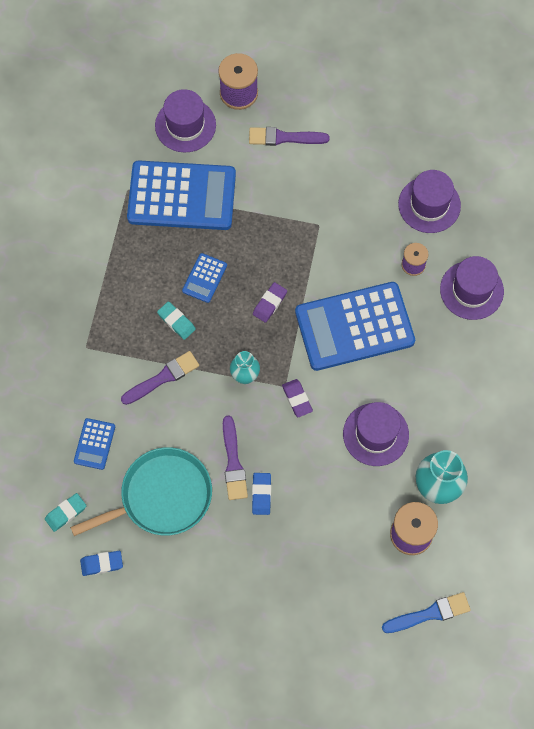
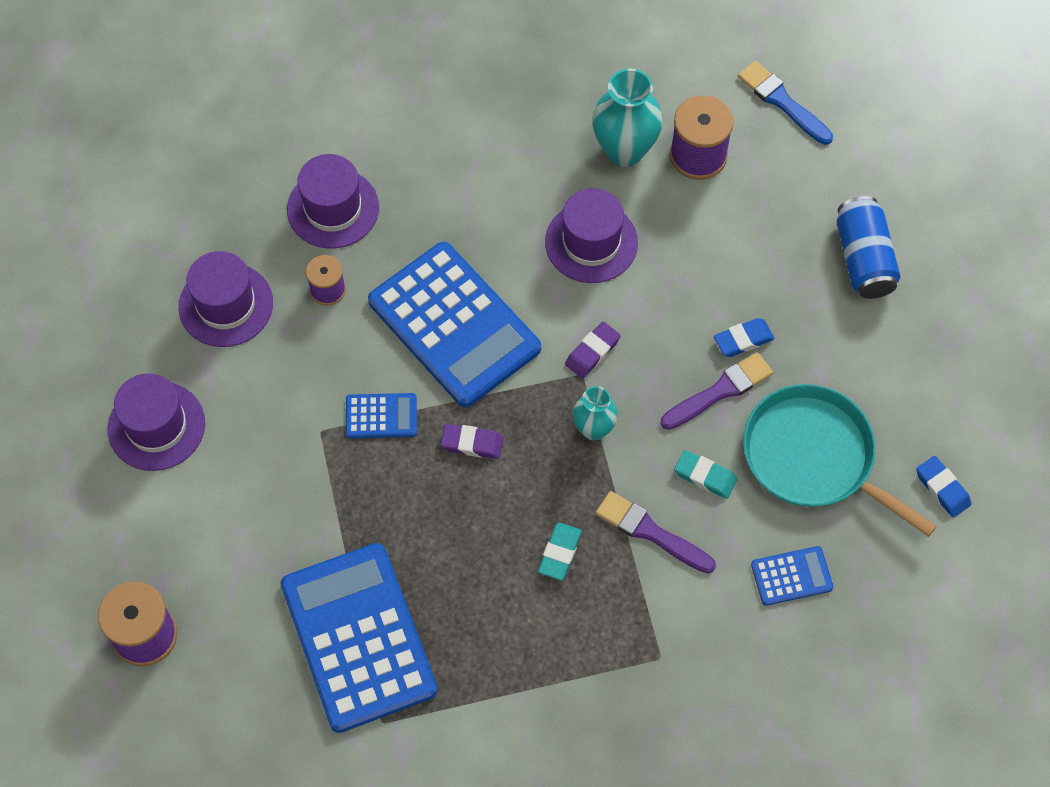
camera: 115 degrees left, 5 degrees down
(66, 513) = (904, 566): turquoise eraser -> turquoise eraser (705, 476)
(185, 125) = (234, 688): purple hat -> purple hat (156, 426)
(204, 278) = (475, 545): blue calculator -> blue calculator (381, 416)
(283, 603) = (863, 259): none -> blue can
(284, 138) = (197, 537): purple brush -> none

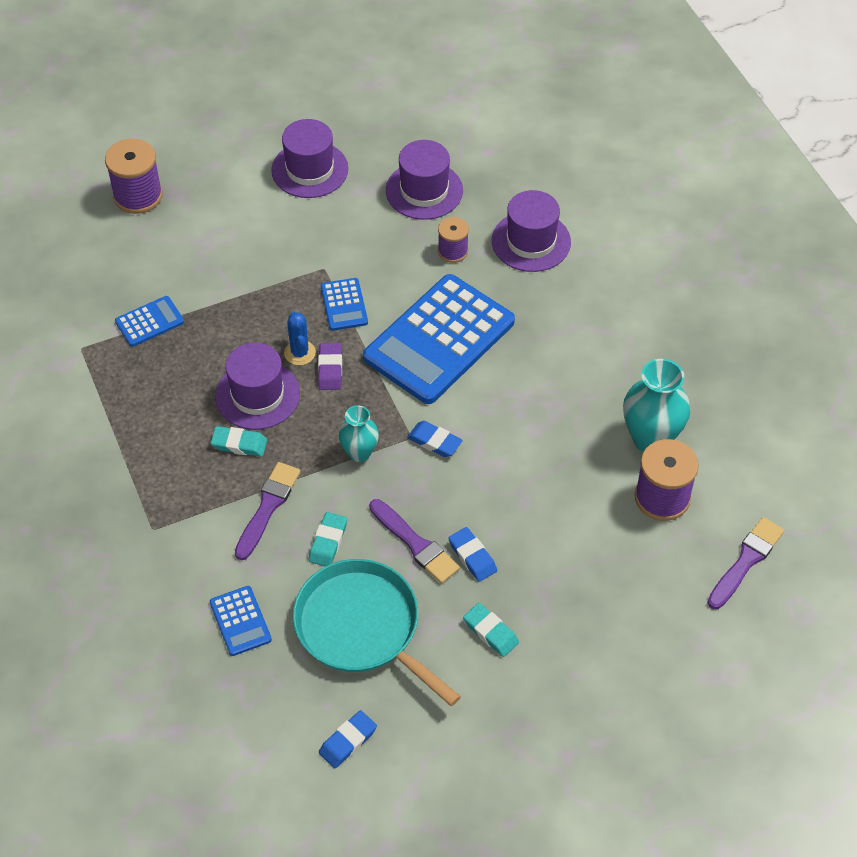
camera: 80 degrees right, 10 degrees down
(358, 637) = (149, 322): blue calculator -> blue calculator, size x0.44
(442, 473) = (300, 353): none -> blue cactus
(591, 242) = (545, 426): purple hat -> purple hat (257, 395)
(592, 352) = (434, 441): purple eraser -> blue eraser
(782, 101) = (746, 561): blue brush -> purple brush
(814, 457) = (362, 627): turquoise pan -> turquoise pan turned 75 degrees counterclockwise
(834, 338) = (490, 632): none -> turquoise eraser
(863, 259) = (585, 650): blue can -> none

